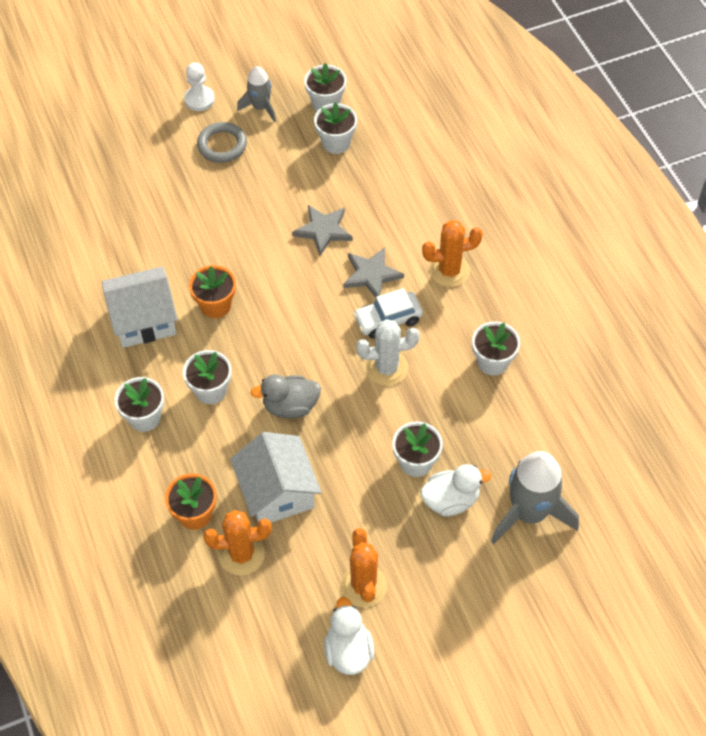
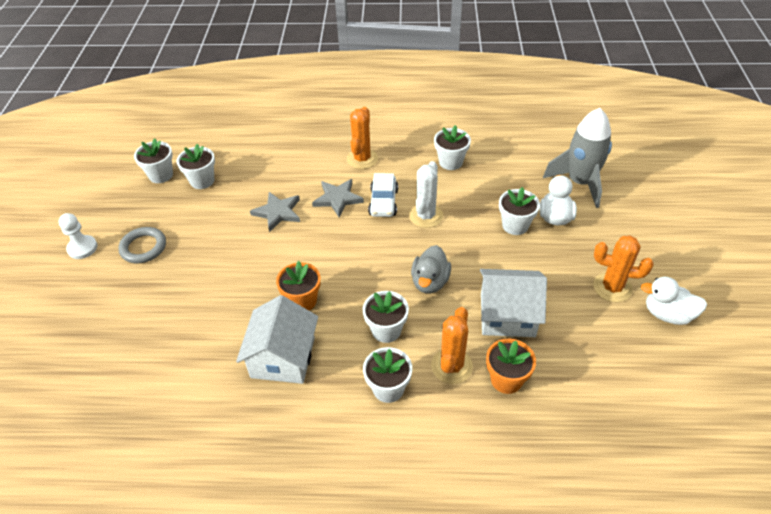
camera: 65 degrees left, 10 degrees down
(241, 554) = (558, 357): orange cactus -> orange cactus (451, 366)
(260, 107) = (128, 213): grey rocket -> none

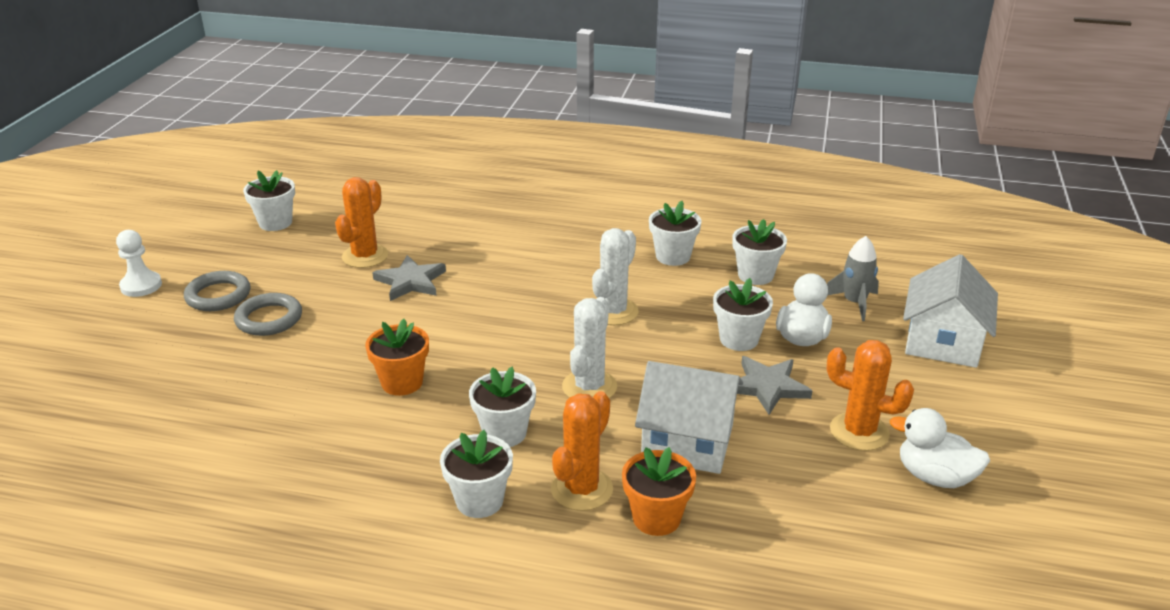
camera: 10 degrees right, 15 degrees down
(188, 262) = (269, 319): none -> grey ring
(202, 181) = (326, 235): white flower pot -> white flower pot (755, 275)
(283, 357) = (348, 442): white house -> white house (943, 341)
(338, 199) = (498, 277): grey star -> grey star (767, 387)
(362, 159) = (550, 238): orange cactus -> orange cactus (365, 256)
(383, 202) = (560, 289): white car -> none
(430, 282) = (589, 387): grey duck -> white cactus
(580, 182) = (854, 303): grey rocket -> grey rocket, size x0.57

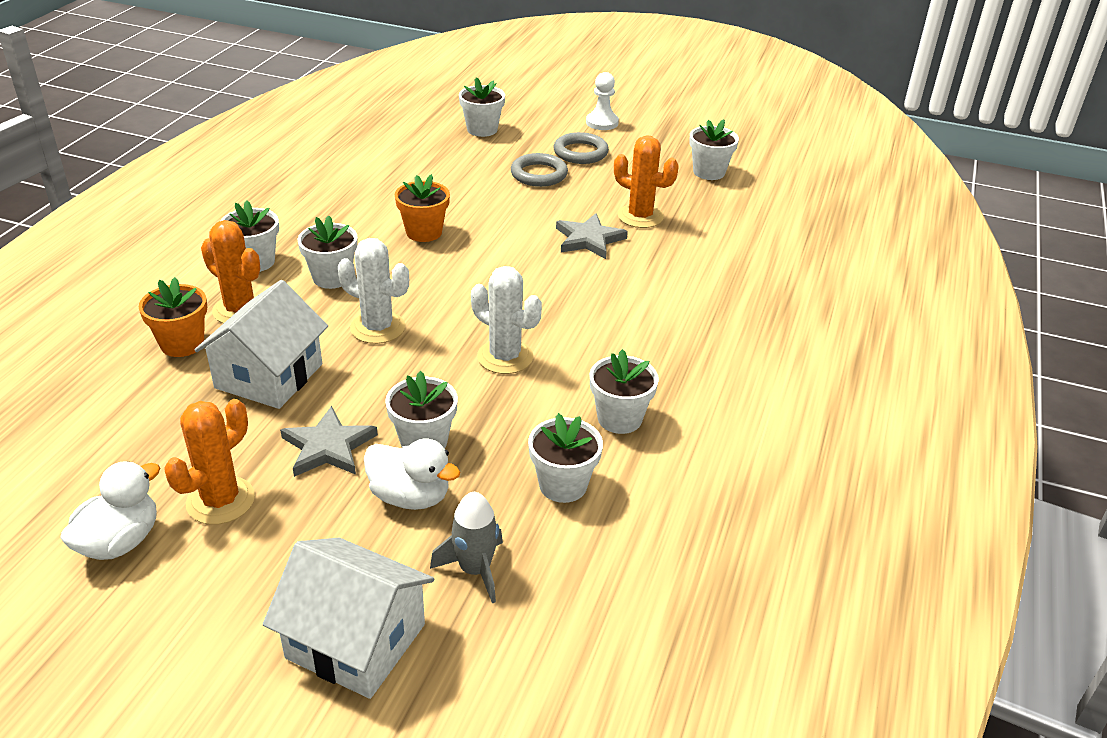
camera: 95 degrees right, 5 degrees up
(137, 370) = (482, 129): none -> white flower pot

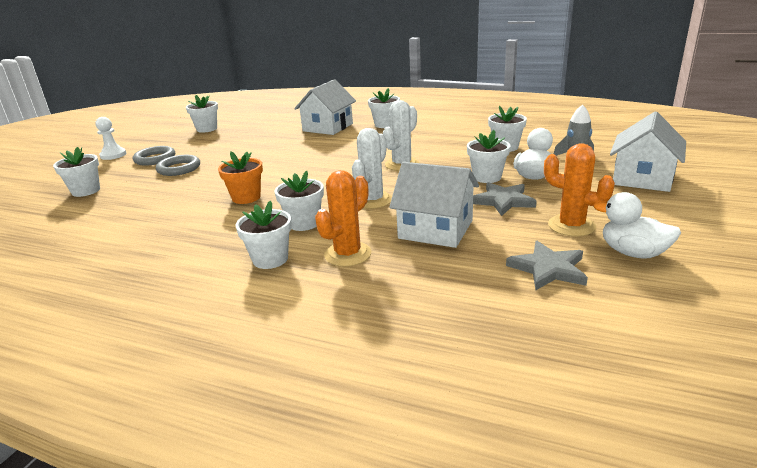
camera: 85 degrees left, 10 degrees down
(182, 344) = (399, 272): orange flower pot -> none
(589, 239) = (275, 152): grey star -> grey star (548, 269)
(619, 418) = (450, 139): white flower pot -> white flower pot (385, 124)
(640, 216) = (252, 142): orange cactus -> none
(708, 282) = (328, 127): none -> white house

